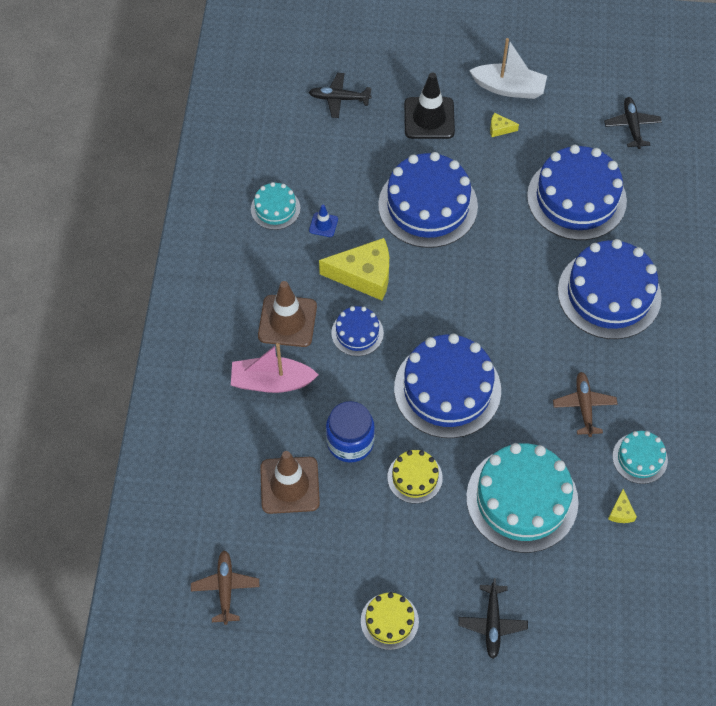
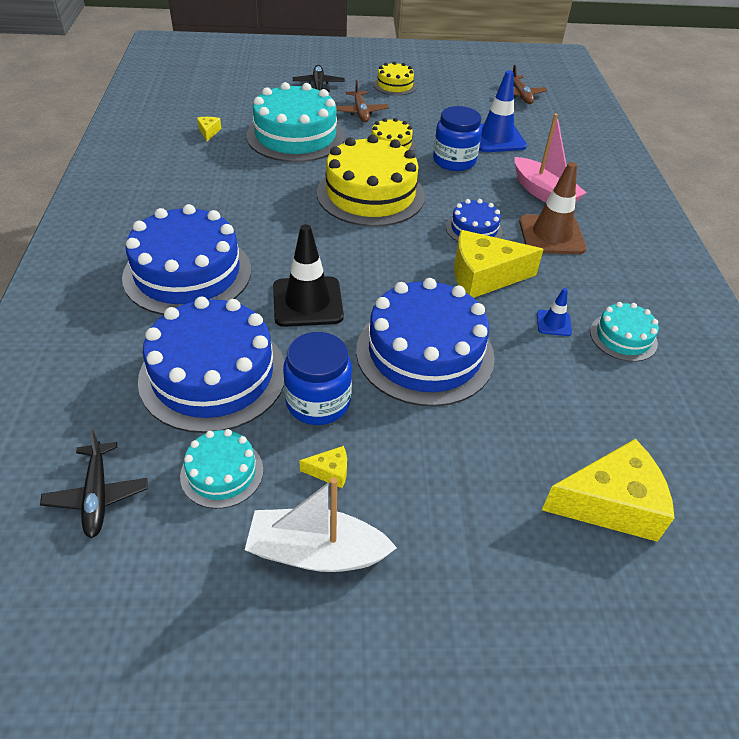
camera: 170 degrees right, 15 degrees down
(271, 382) = (544, 193): pink boat -> pink boat turned 60 degrees clockwise
(289, 485) = (496, 138): brown traffic cone -> blue traffic cone
(339, 99) = (610, 503): black plane -> yellow cheese
(429, 118) = (450, 480): black traffic cone -> black traffic cone (307, 302)
(447, 389) = (370, 194): blue cake -> yellow cake
(505, 173) = (318, 402): none -> blue jar
(584, 406) = (232, 188): brown plane -> brown plane (360, 112)
(639, 458) = (184, 159): turquoise cake -> turquoise cake (222, 473)

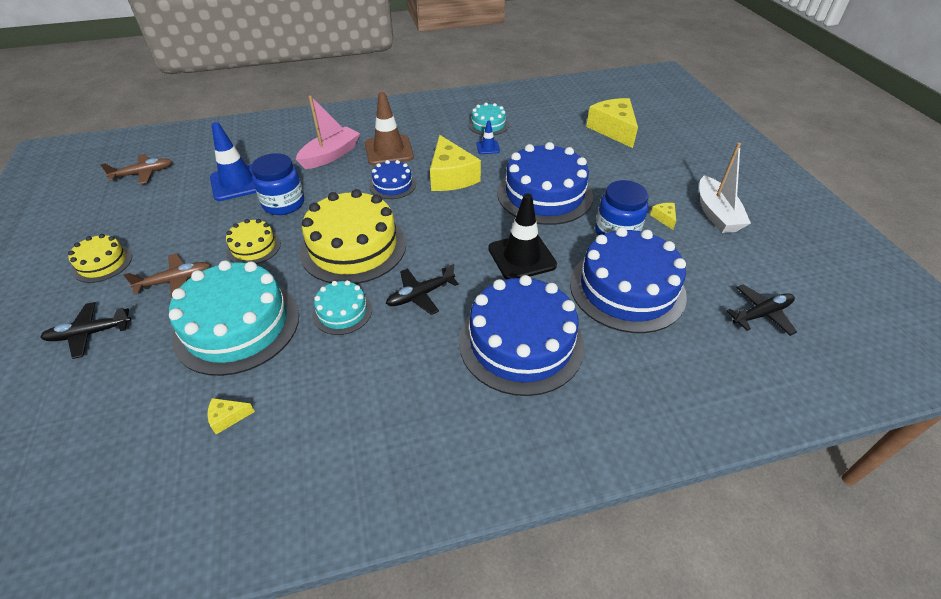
camera: 100 degrees left, 0 degrees up
(222, 473) = (700, 261): turquoise cake -> turquoise cake (342, 311)
(283, 224) = (421, 295): none -> black plane

